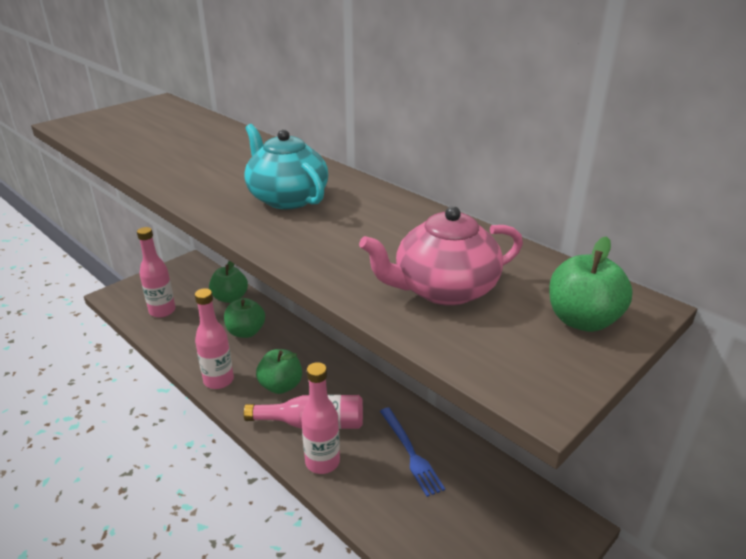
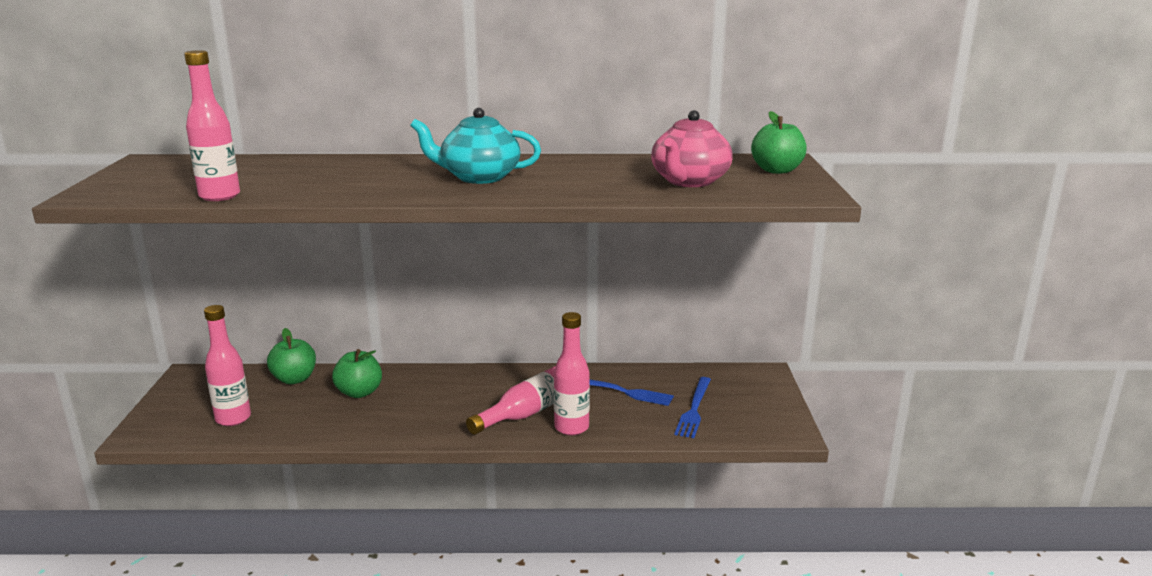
camera: 45 degrees left, 10 degrees down
(218, 380) = (395, 431): pink bottle -> pink bottle (219, 196)
(281, 386) = (459, 407): green apple -> none
(443, 518) = (694, 409): none -> blue fork

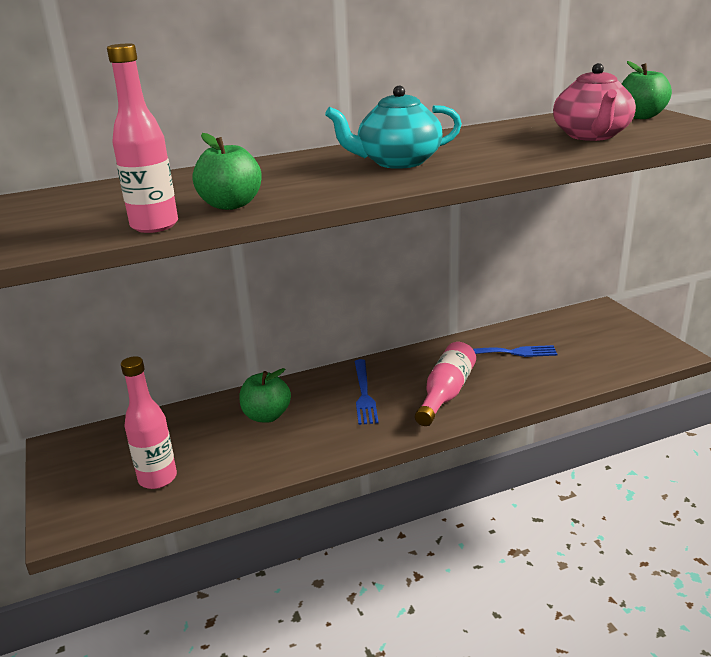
camera: 20 degrees left, 5 degrees up
(294, 379) = (184, 420): green apple -> green apple (231, 205)
(571, 427) = (498, 396): pink bottle -> none
(694, 409) = (581, 353): blue fork -> blue fork (364, 394)

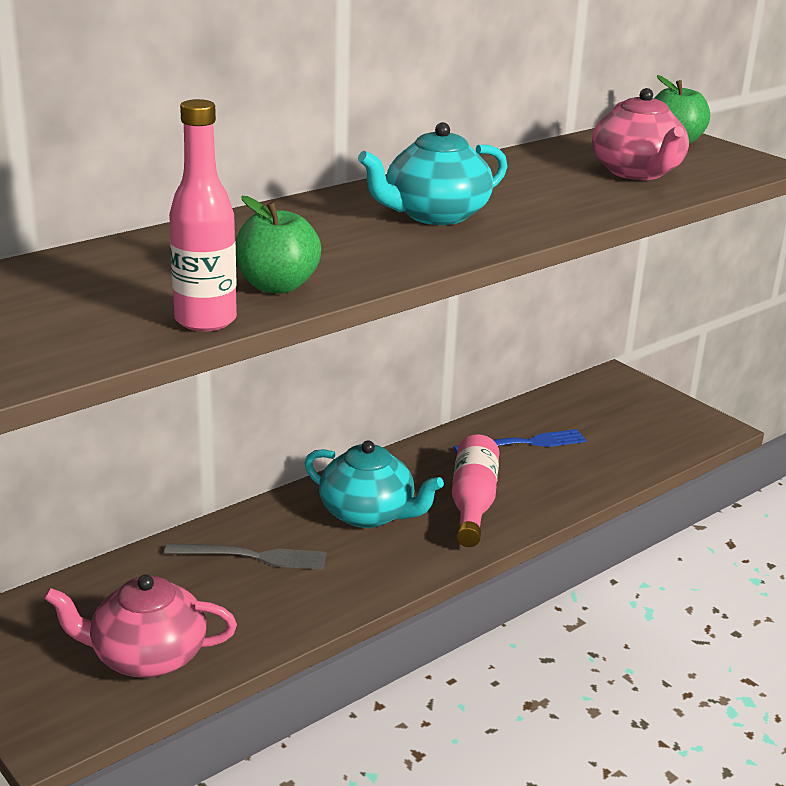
camera: 20 degrees left, 0 degrees up
(158, 478) = (147, 656): pink bottle -> pink teapot
(266, 416) = (252, 557): green apple -> grey fork
(364, 394) = (368, 514): blue fork -> turquoise teapot

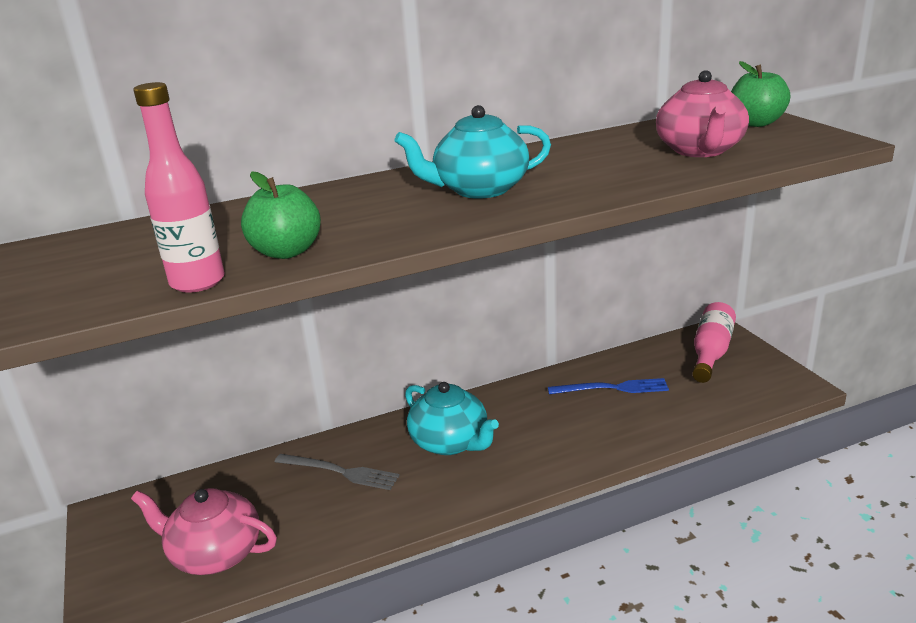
camera: 20 degrees right, 0 degrees up
(473, 503) = (543, 441): pink bottle -> pink bottle (711, 352)

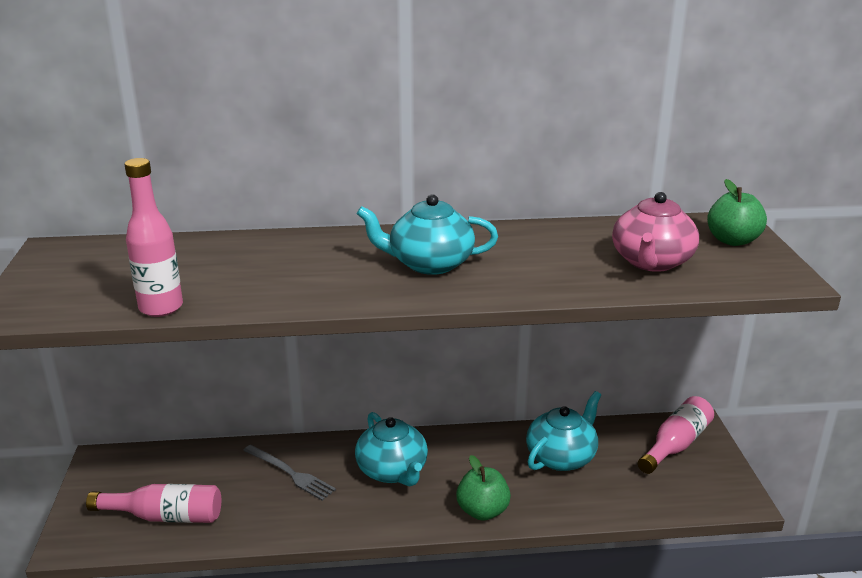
camera: 15 degrees right, 0 degrees up
(215, 553) = (165, 516): pink teapot -> pink bottle
(286, 252) = (240, 294): green apple -> green apple (482, 511)
(612, 388) = (561, 457): blue fork -> turquoise teapot

